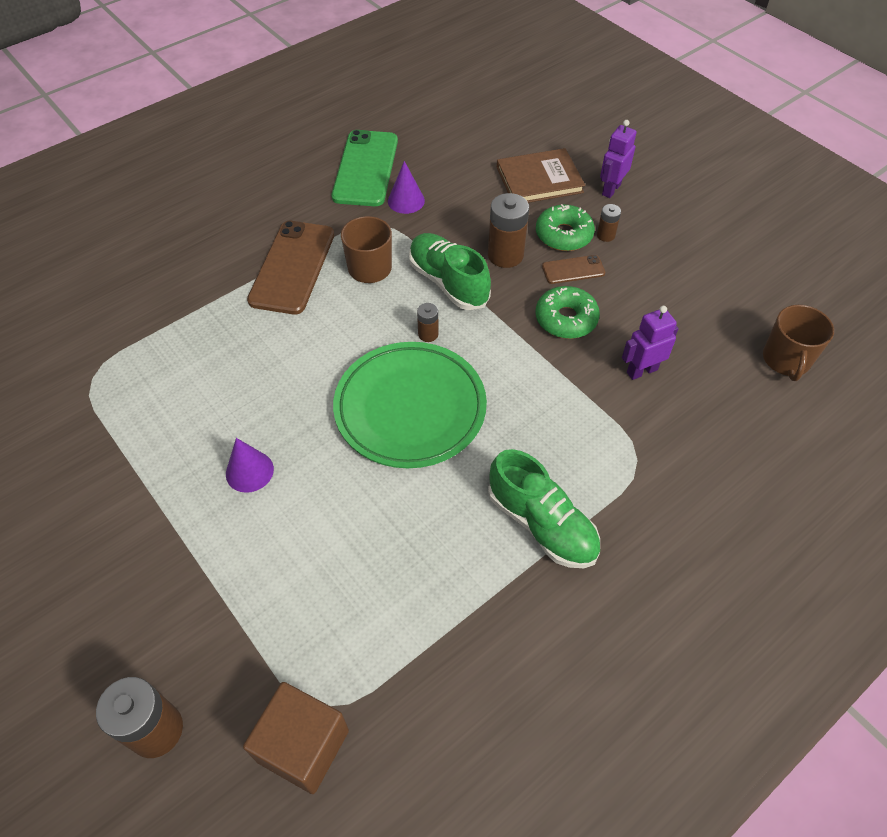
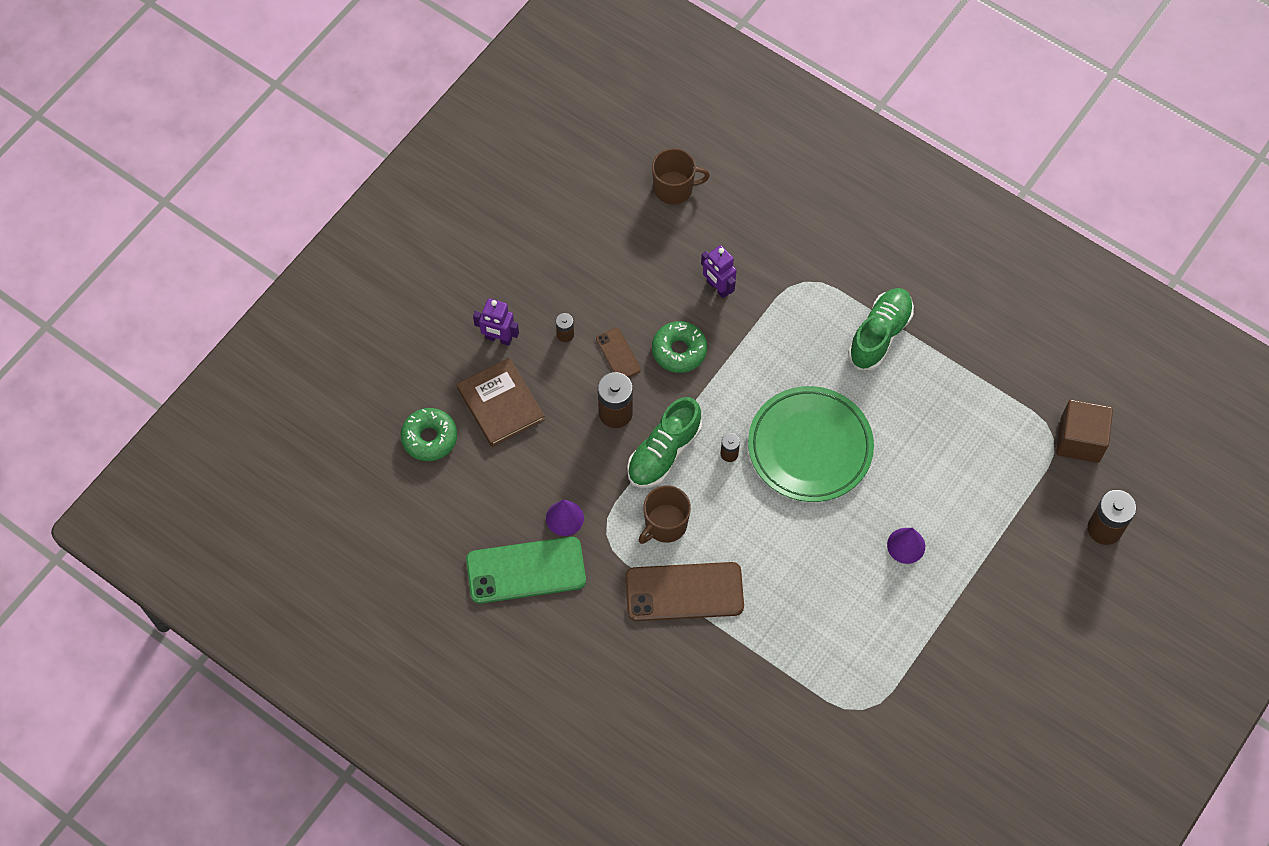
camera: 105 degrees left, 10 degrees up
(563, 235) = (575, 369): green donut -> green donut (429, 438)

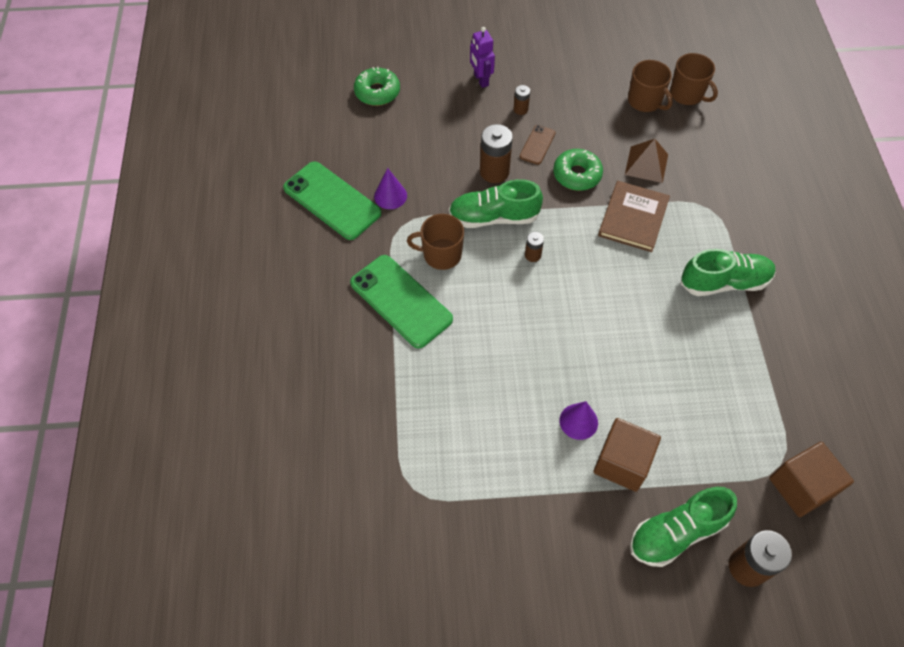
camera: 50 degrees right, 5 degrees down
(501, 404) = (437, 110): brown book -> brown book (633, 218)
(650, 227) = (645, 101): none -> brown mug
(684, 592) = (401, 301): brown phone -> green phone
(718, 287) = (646, 164): purple robot -> brown pyramid
(810, 447) = (590, 300): green plate -> none
(963, 543) = (622, 463): none -> brown cube
(1044, 553) = (676, 532): none -> green shoe

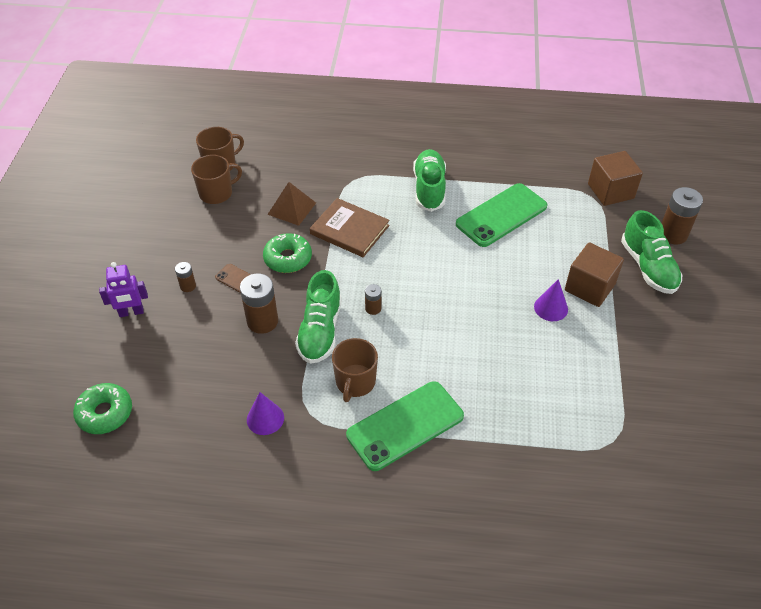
camera: 80 degrees left, 10 degrees down
(332, 201) = (254, 478): green phone -> green phone (501, 215)

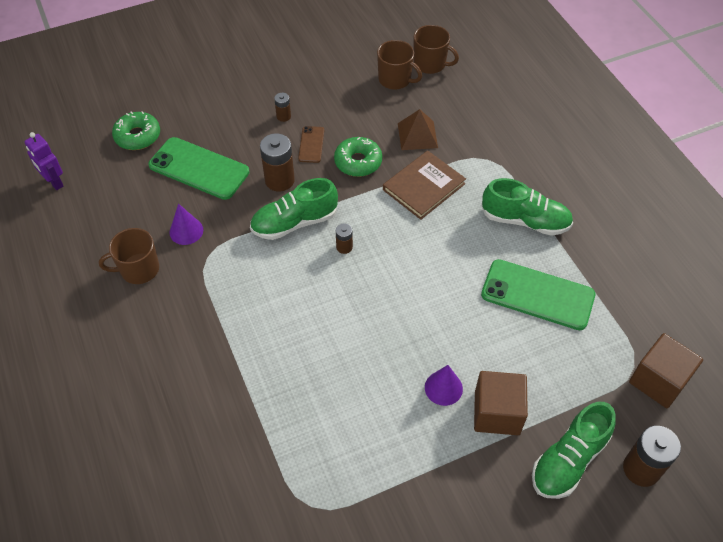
camera: 60 degrees right, 5 degrees up
(131, 312) = (235, 99): purple robot -> purple robot (54, 182)
(349, 230) = (424, 187): brown book -> brown book turned 45 degrees clockwise
(355, 382) = (256, 272): brown mug -> brown mug (139, 269)
(405, 425) = (233, 328): green phone -> green phone (199, 169)
(429, 189) = (525, 221): green shoe -> green shoe turned 45 degrees clockwise

